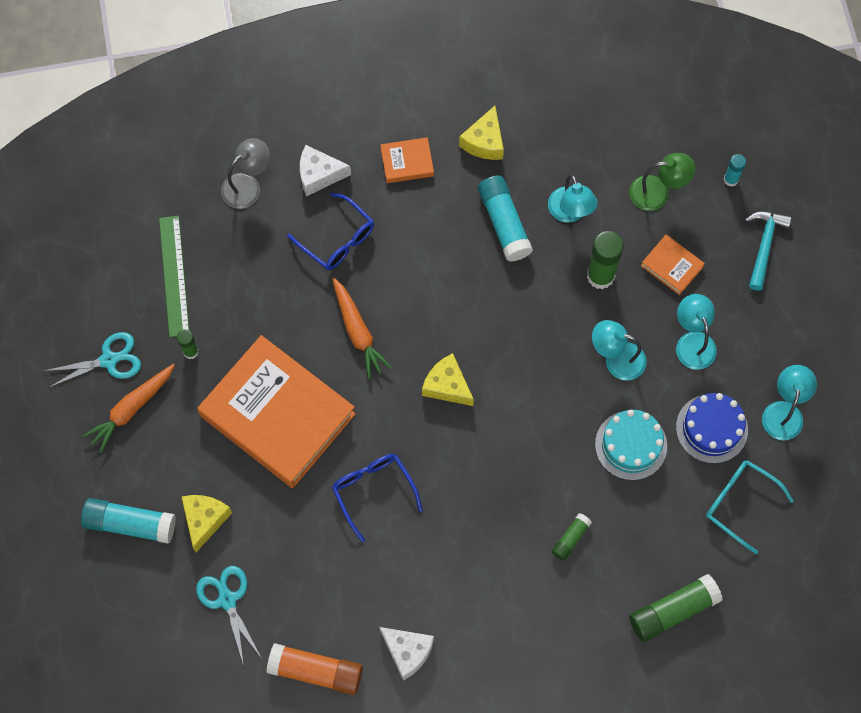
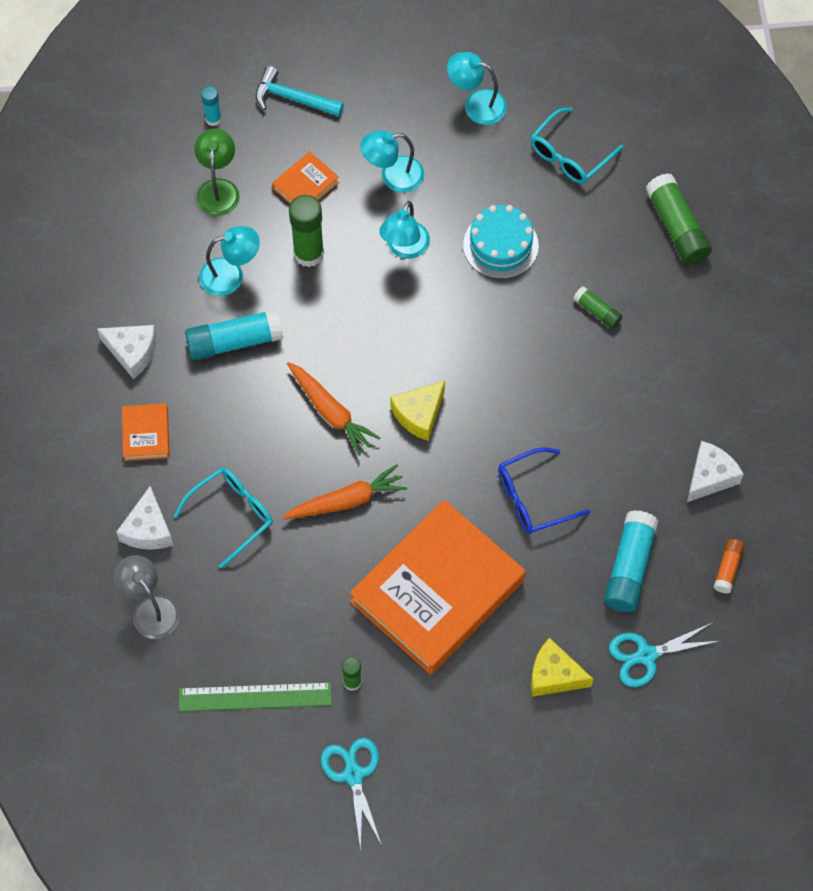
camera: 85 degrees left, 5 degrees down
(130, 524) = (553, 757): turquoise glue stick -> turquoise glue stick (629, 567)
(131, 409) = (416, 751): orange carrot -> orange carrot (330, 412)
(316, 671) = (728, 568): orange glue stick -> orange glue stick, size x0.54
(337, 239) = (232, 515): blue glasses -> turquoise glasses
(484, 141) = (132, 352): yellow cheese -> white cheese
(711, 428) = (488, 170): blue cake -> none

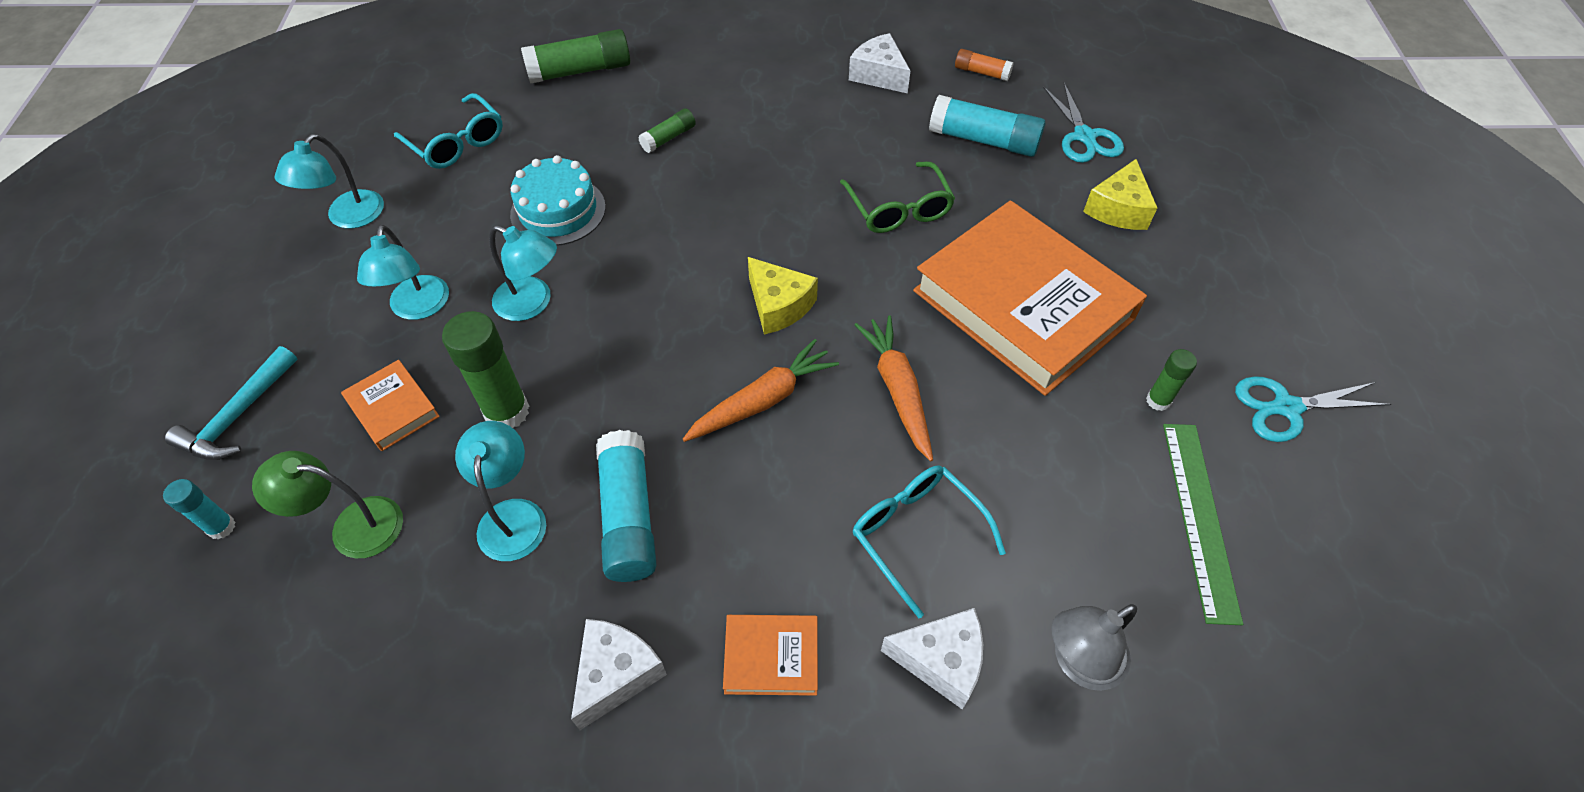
camera: 85 degrees left, 10 degrees down
(533, 498) = (899, 209): blue glasses -> green glasses

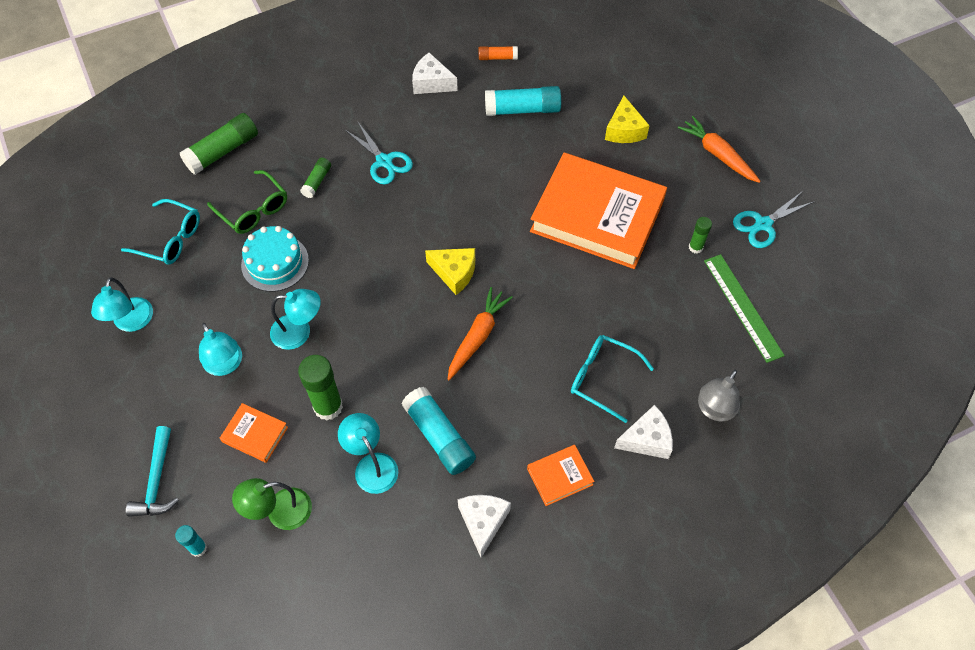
camera: 25 degrees left, 5 degrees up
(898, 390) = (551, 299): orange carrot -> orange carrot (718, 154)
(899, 209) = (494, 179): green glasses -> green glasses (253, 210)
(1084, 136) = (583, 84): turquoise scissors -> turquoise scissors (384, 161)

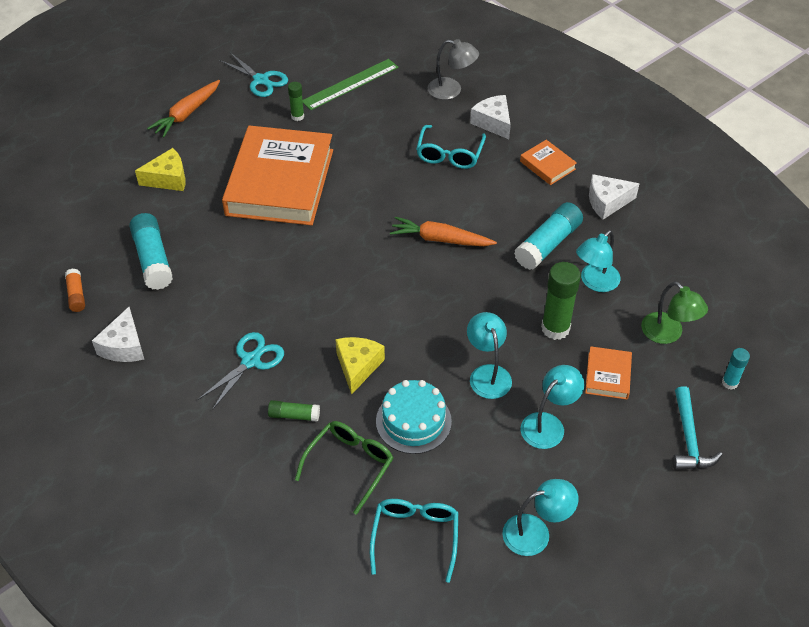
camera: 105 degrees left, 10 degrees down
(157, 480) = (689, 438): turquoise hammer -> turquoise hammer turned 105 degrees clockwise
(223, 151) = (271, 528): green glue stick -> none
(454, 273) = (377, 270): yellow cheese -> yellow cheese (358, 366)

